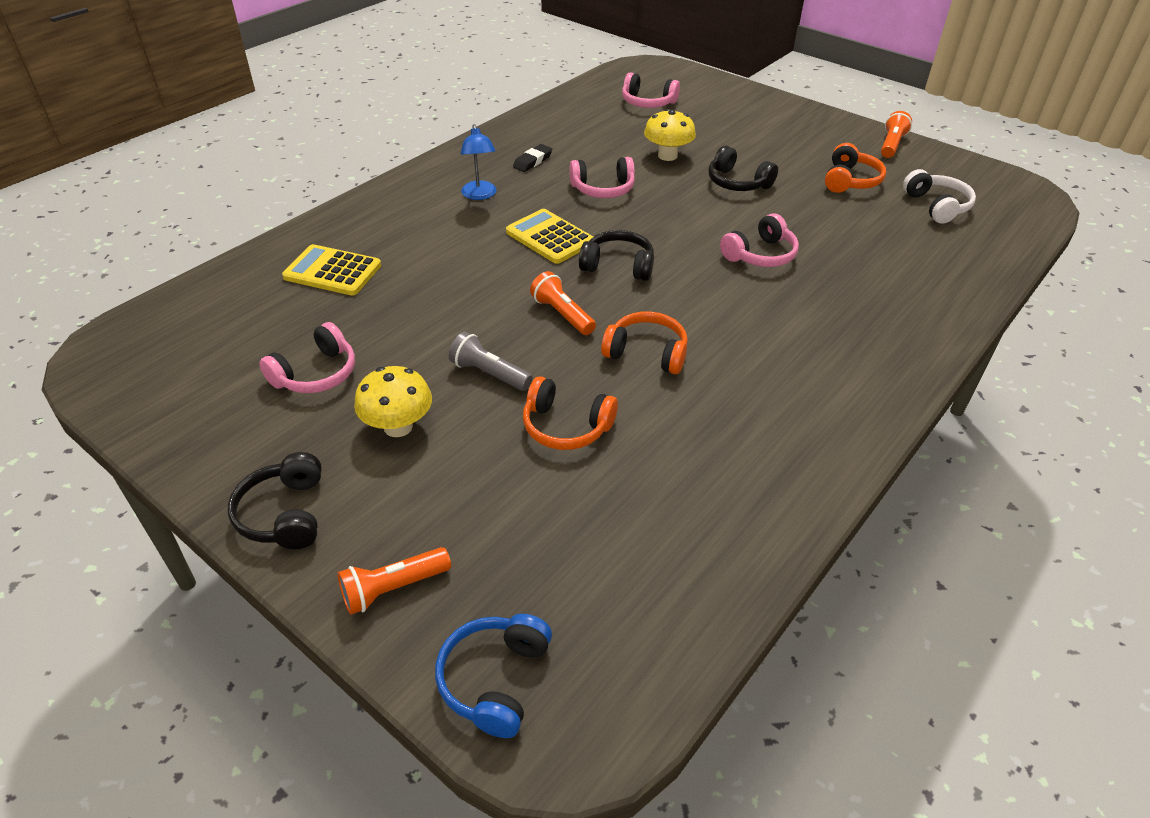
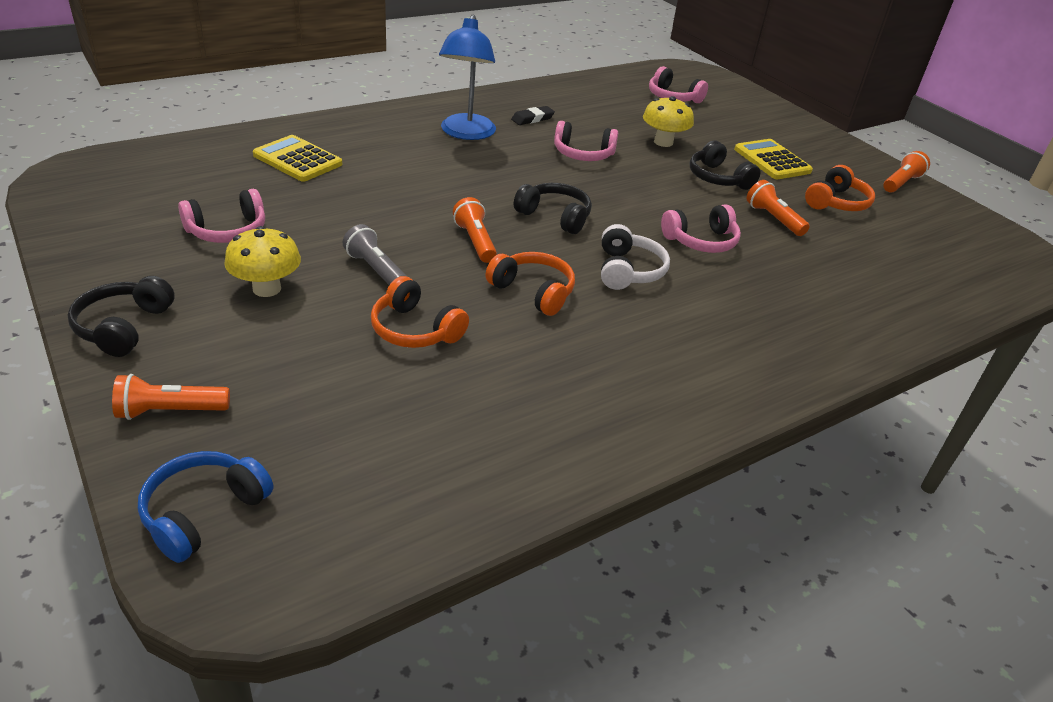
camera: 15 degrees right, 5 degrees down
(480, 195) = (466, 133): blue lamp -> blue lamp, size x1.64
(550, 237) = (507, 179): yellow calculator -> yellow calculator (772, 160)
(807, 213) = (773, 219): none -> orange flashlight
(937, 206) = (917, 244): white headphones -> white headphones (628, 270)

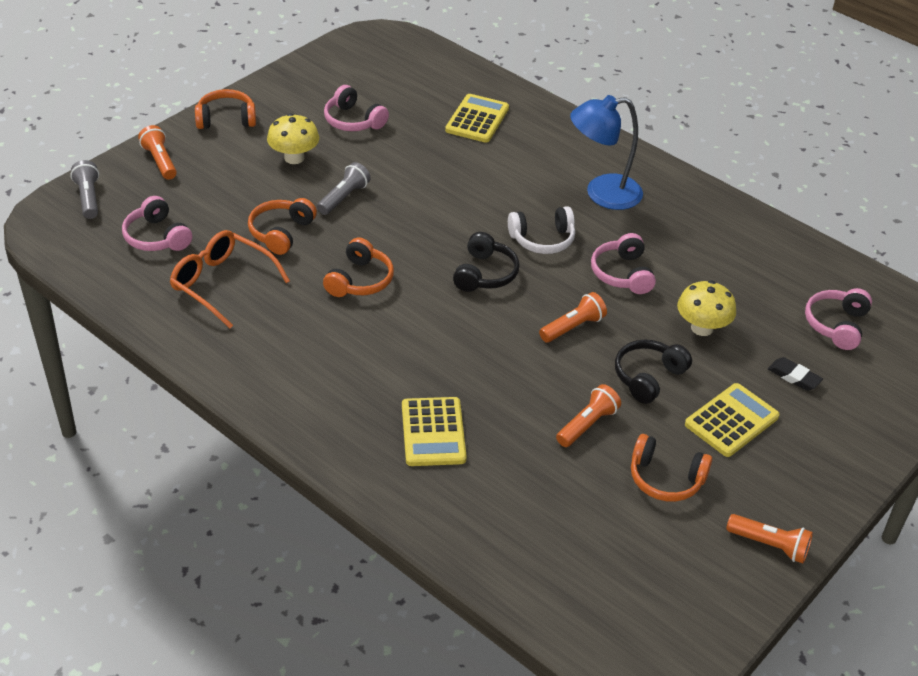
camera: 75 degrees right, 5 degrees up
(123, 327) = (226, 119): black headphones -> orange headphones
(203, 512) = (88, 198): blue headphones -> grey flashlight
(475, 241) = (414, 237): orange flashlight -> orange flashlight (573, 327)
(495, 398) = (223, 284): none -> orange glasses
(532, 119) = (673, 228): black eraser -> black eraser (794, 377)
(628, 270) = (422, 330): white headphones -> white headphones (542, 239)
(701, 241) = (504, 372): pink headphones -> pink headphones (157, 237)
(780, 299) = (433, 432): none -> yellow calculator

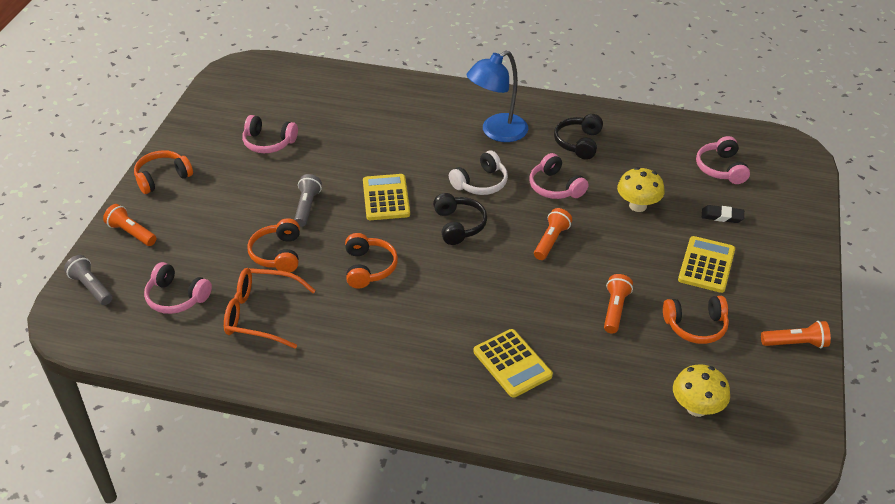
camera: 25 degrees left, 0 degrees up
(294, 158) = (243, 189): yellow mushroom -> yellow mushroom (696, 408)
(477, 119) = (364, 108): yellow calculator -> yellow calculator (386, 198)
(648, 377) = (629, 256): black headphones -> black headphones (578, 143)

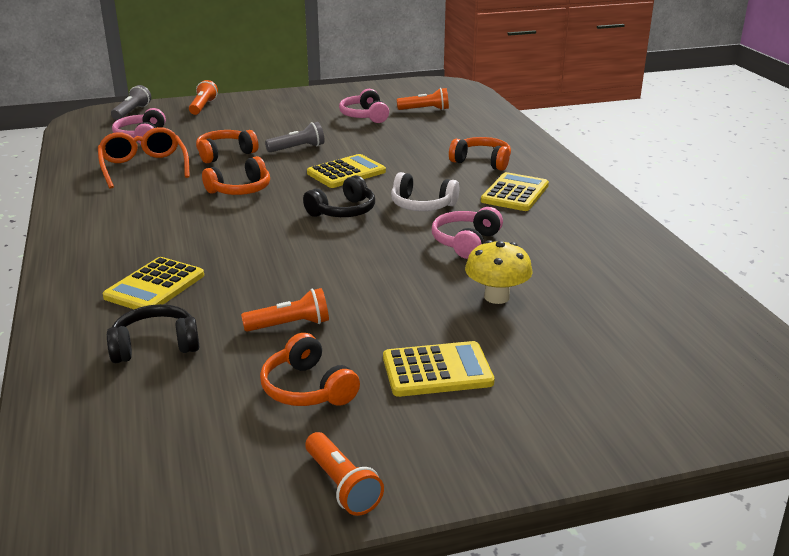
camera: 60 degrees right, 15 degrees down
(162, 178) = (277, 98): orange headphones -> orange headphones (482, 162)
(497, 132) = (515, 193): blue lamp -> yellow calculator
(551, 241) = (371, 261): orange flashlight -> orange flashlight (425, 110)
(578, 143) = (562, 237): black headphones -> black headphones (155, 346)
(696, 408) = (152, 423): yellow mushroom -> none
(721, 168) = (654, 338): pink headphones -> none
(722, 216) = (552, 361): black eraser -> none

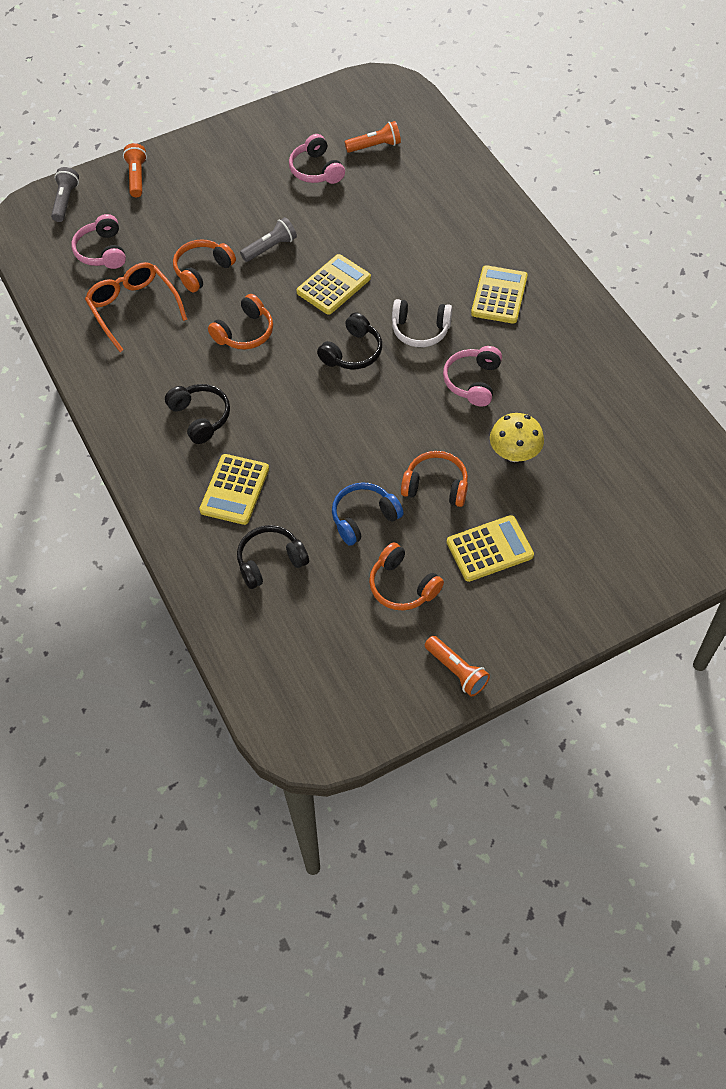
camera: 10 degrees left, 30 degrees up
(156, 234) = (200, 417): none -> black headphones
(290, 325) = (364, 518): orange flashlight -> blue headphones
(482, 162) = (457, 243): orange headphones -> orange headphones (436, 486)

